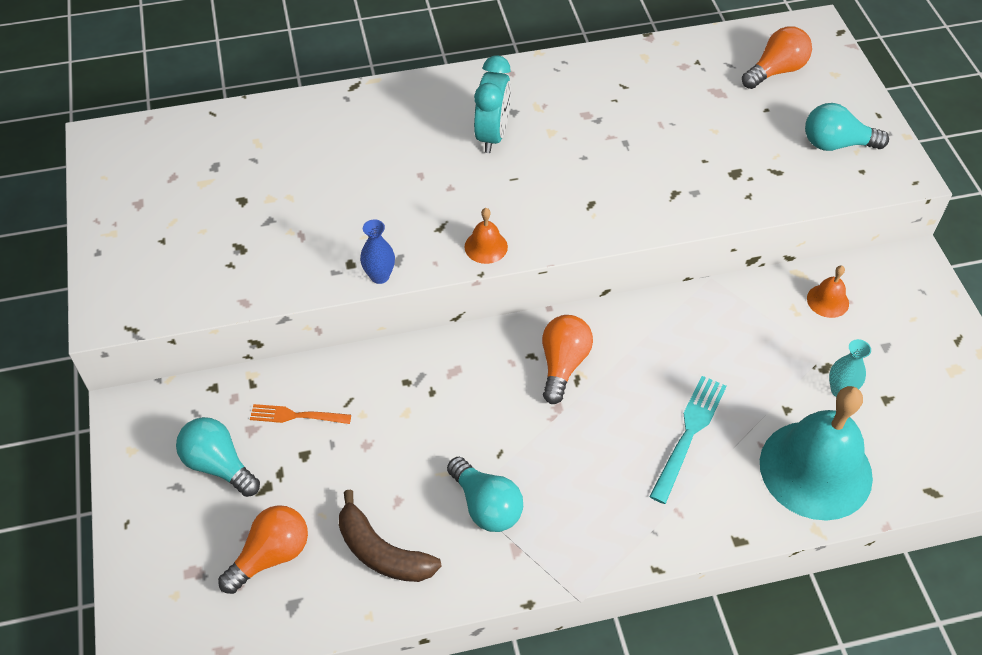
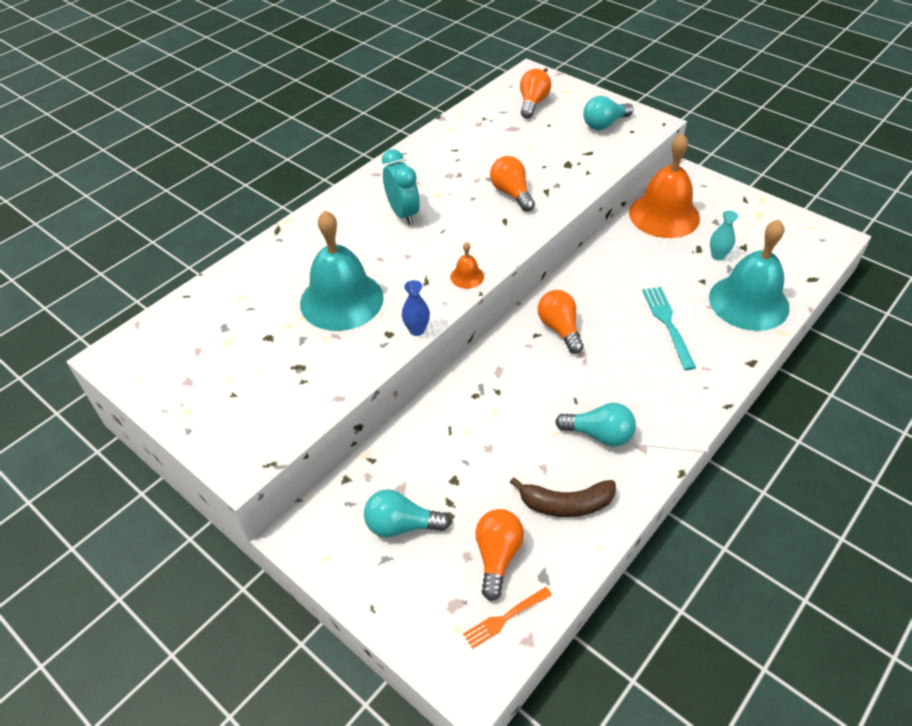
camera: 35 degrees left, 5 degrees down
(296, 416) = (423, 460): orange fork -> orange fork (505, 618)
(341, 200) = (341, 300): none -> turquoise bell
(632, 175) = (511, 193): none -> orange light bulb
(827, 301) = (664, 215): orange bell -> orange bell, size x2.41

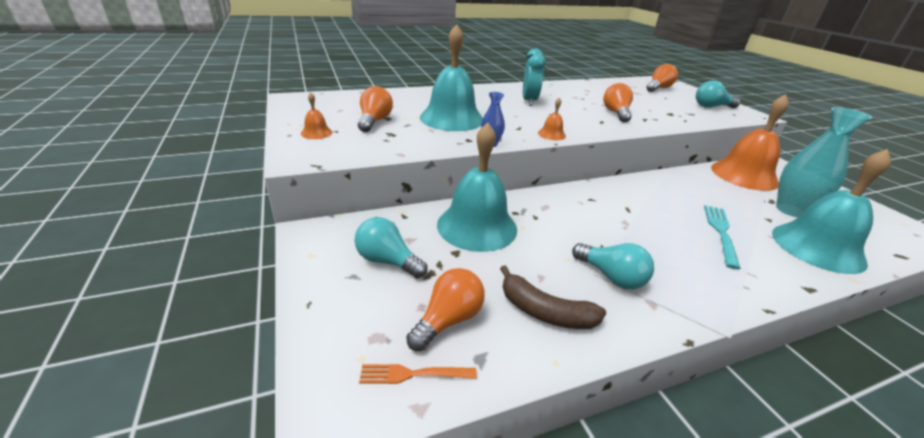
camera: 25 degrees right, 15 degrees down
(215, 410) = (316, 133): none -> orange bell
(451, 435) = (477, 226): none -> turquoise bell
(560, 329) = (614, 202): orange light bulb -> orange light bulb (374, 121)
(718, 256) = (790, 210): turquoise vase -> turquoise vase, size x2.08

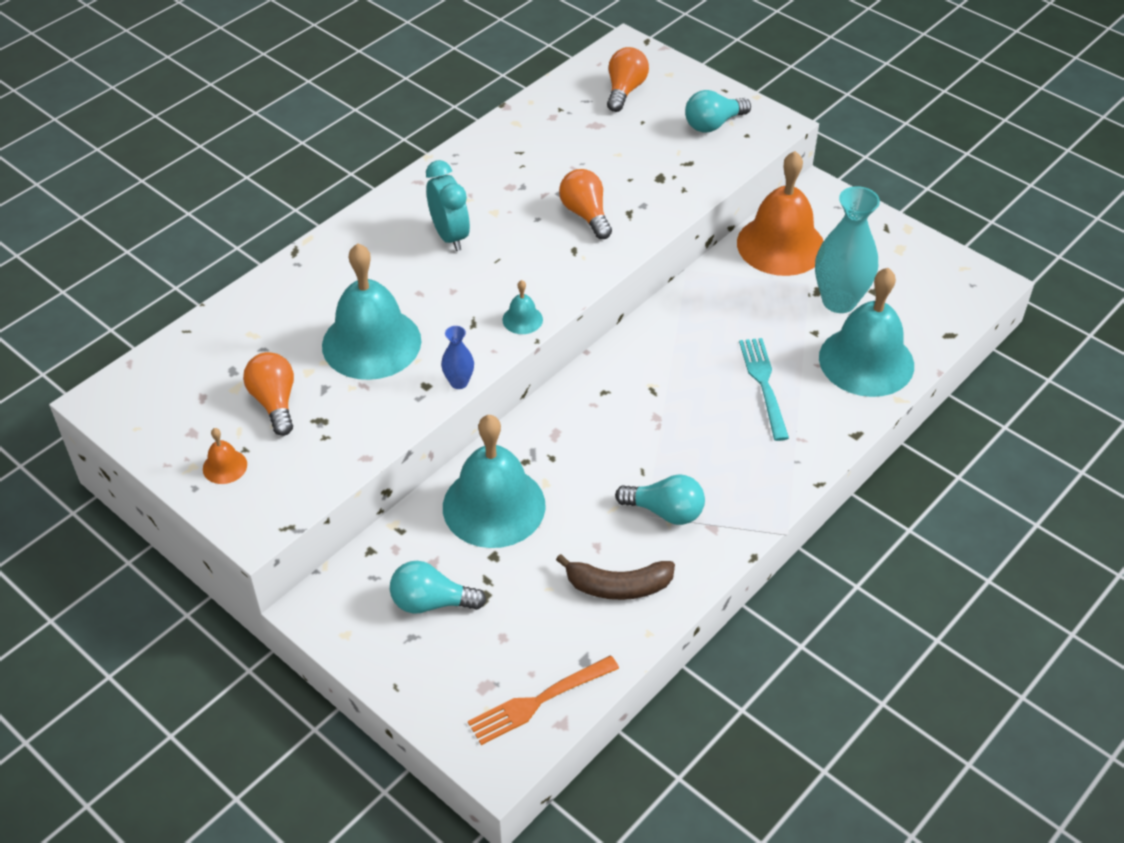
camera: 25 degrees left, 15 degrees up
(413, 374) = (539, 701): orange fork -> orange fork, size x1.52
(448, 320) = (536, 638): orange light bulb -> none
(551, 134) = (522, 319): orange bell -> turquoise bell

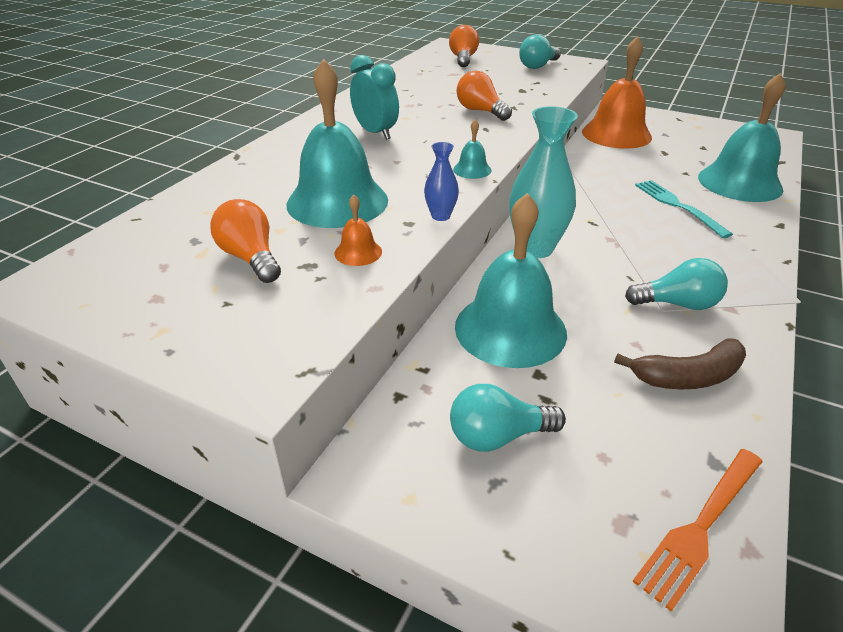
camera: 15 degrees left, 10 degrees down
(225, 466) = (205, 323): orange bell -> orange bell (358, 252)
(839, 301) = (685, 155): turquoise vase -> turquoise vase (535, 248)

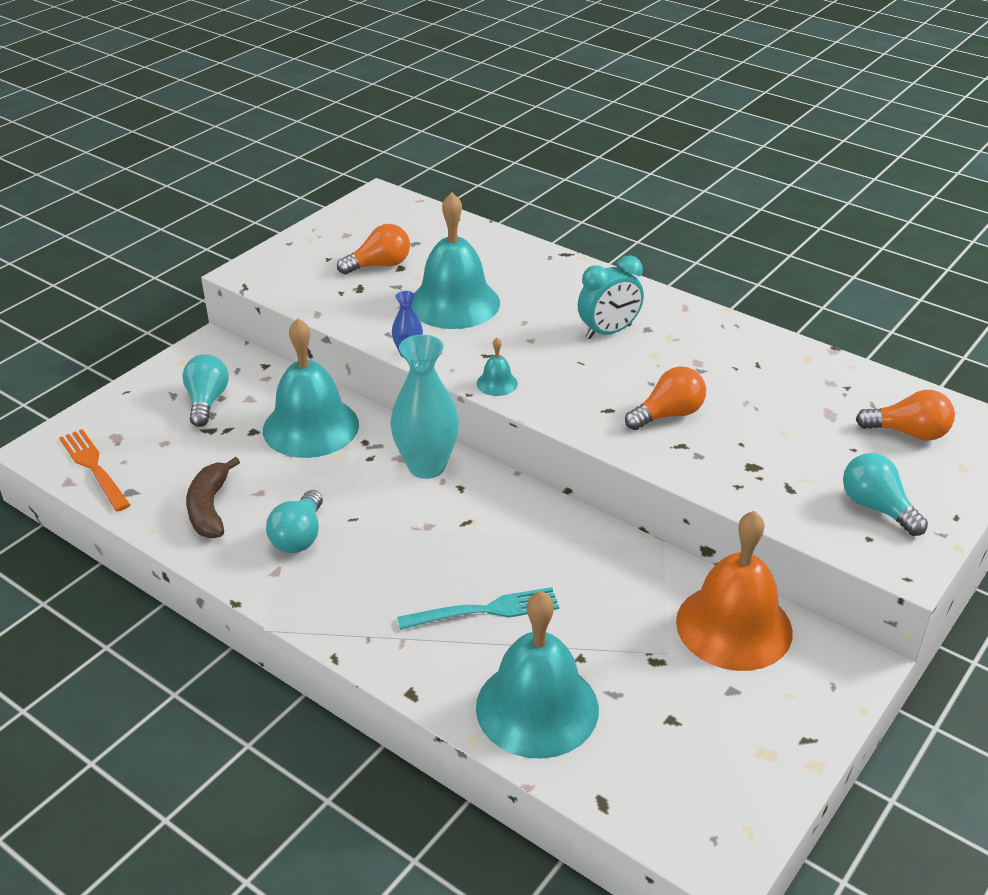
camera: 100 degrees right, 0 degrees up
(358, 252) = (367, 309): orange bell -> none

